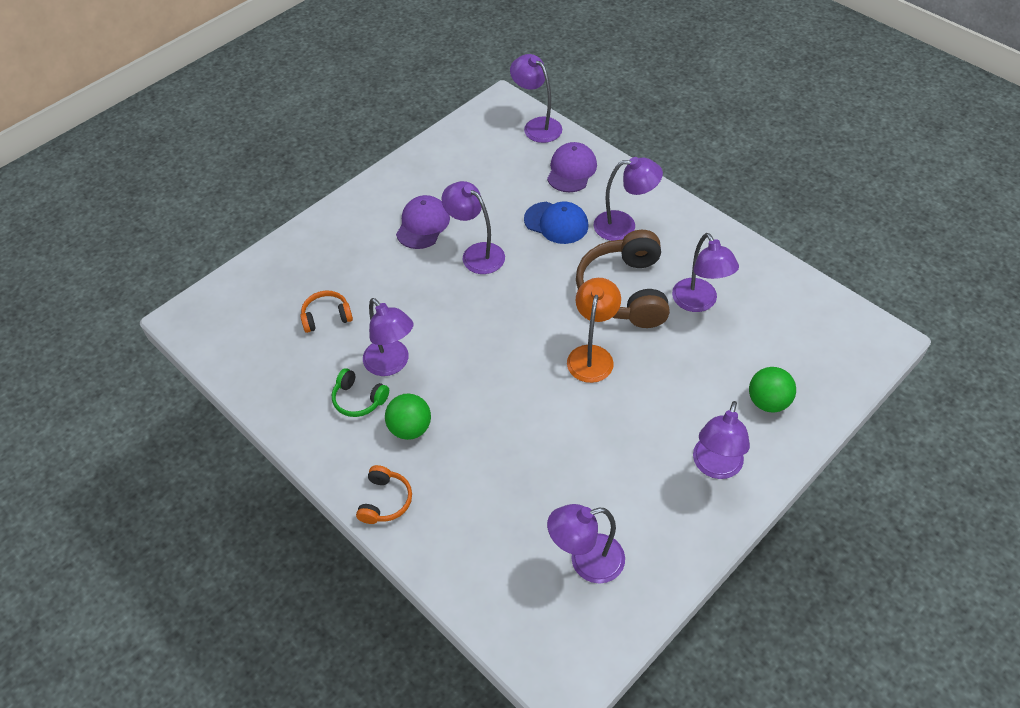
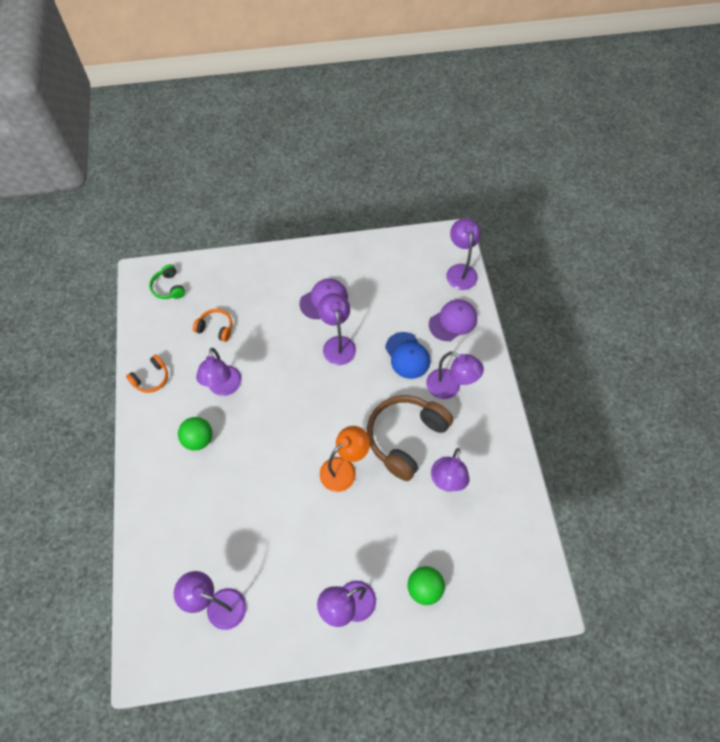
camera: 35 degrees right, 10 degrees up
(359, 399) = (187, 398): green headphones -> green headphones (169, 287)
(385, 501) = (147, 476): orange headphones -> orange headphones (151, 378)

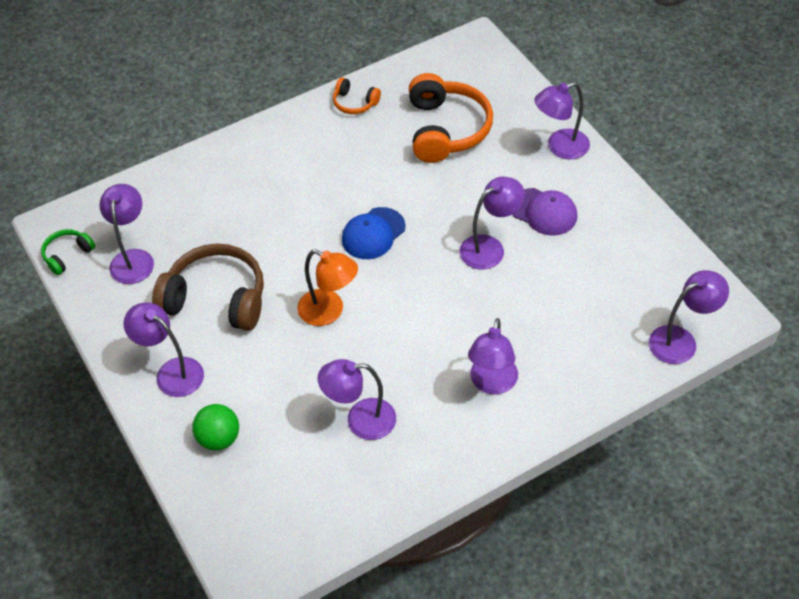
camera: 70 degrees right, 10 degrees down
(169, 287) = (474, 69): green headphones -> green headphones (67, 255)
(198, 439) = (304, 170): green ball -> none
(216, 328) = (446, 129): orange headphones -> orange headphones, size x2.05
(224, 388) = (375, 166): purple lamp -> purple lamp (560, 147)
(405, 438) = (398, 359): brown headphones -> brown headphones (216, 299)
(407, 355) = (514, 323): blue cap -> blue cap (373, 233)
(453, 321) = (594, 356): purple cap -> none

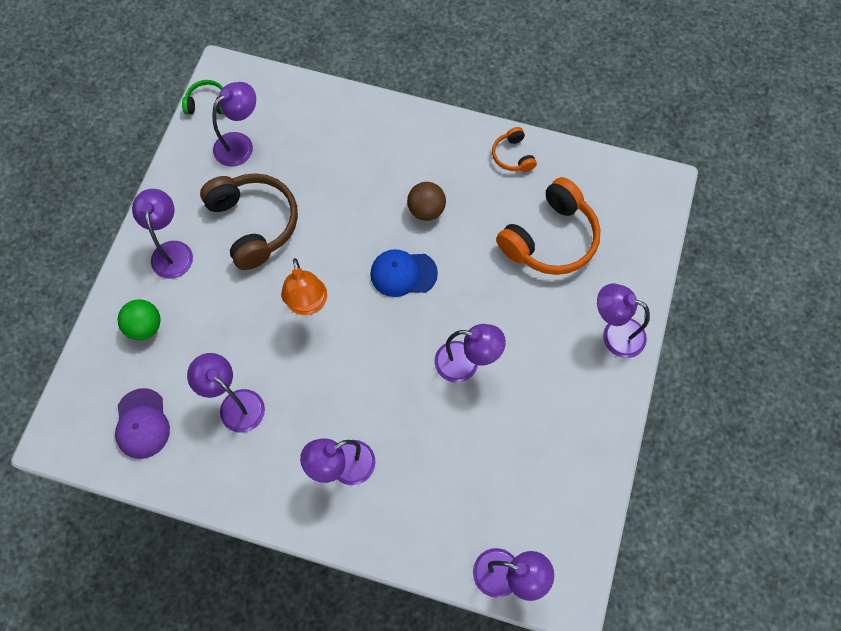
camera: 45 degrees right, 15 degrees up
(337, 183) = (426, 210): none -> brown ball
(543, 212) = (537, 374): purple cap -> purple cap (142, 424)

